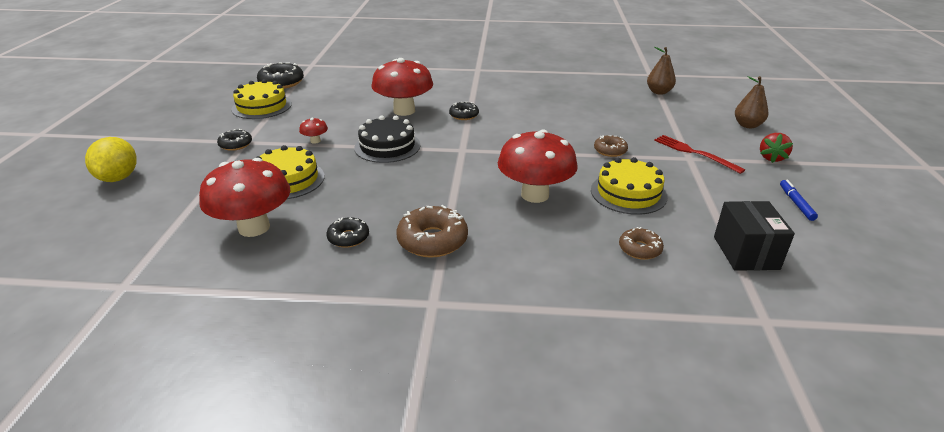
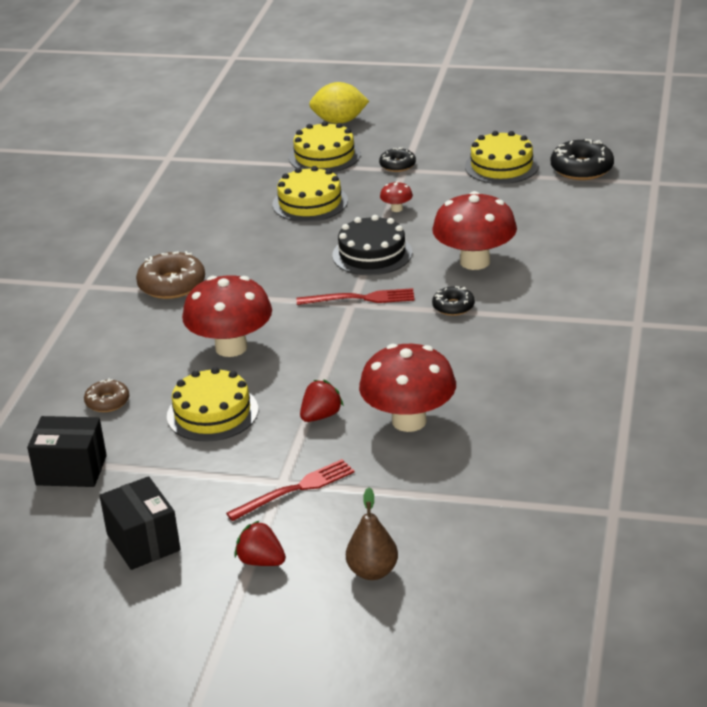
camera: 100 degrees right, 0 degrees up
(193, 180) = (324, 156): none -> yellow cake
(254, 227) = (228, 197): red mushroom -> red mushroom (409, 421)
(348, 237) = (194, 242): black donut -> none
(455, 147) = (360, 298): none -> red fork
(610, 150) = (321, 416): brown donut -> red strawberry
(659, 92) = (523, 504): brown pear -> none
(796, 203) = (143, 542): blue marker -> black box

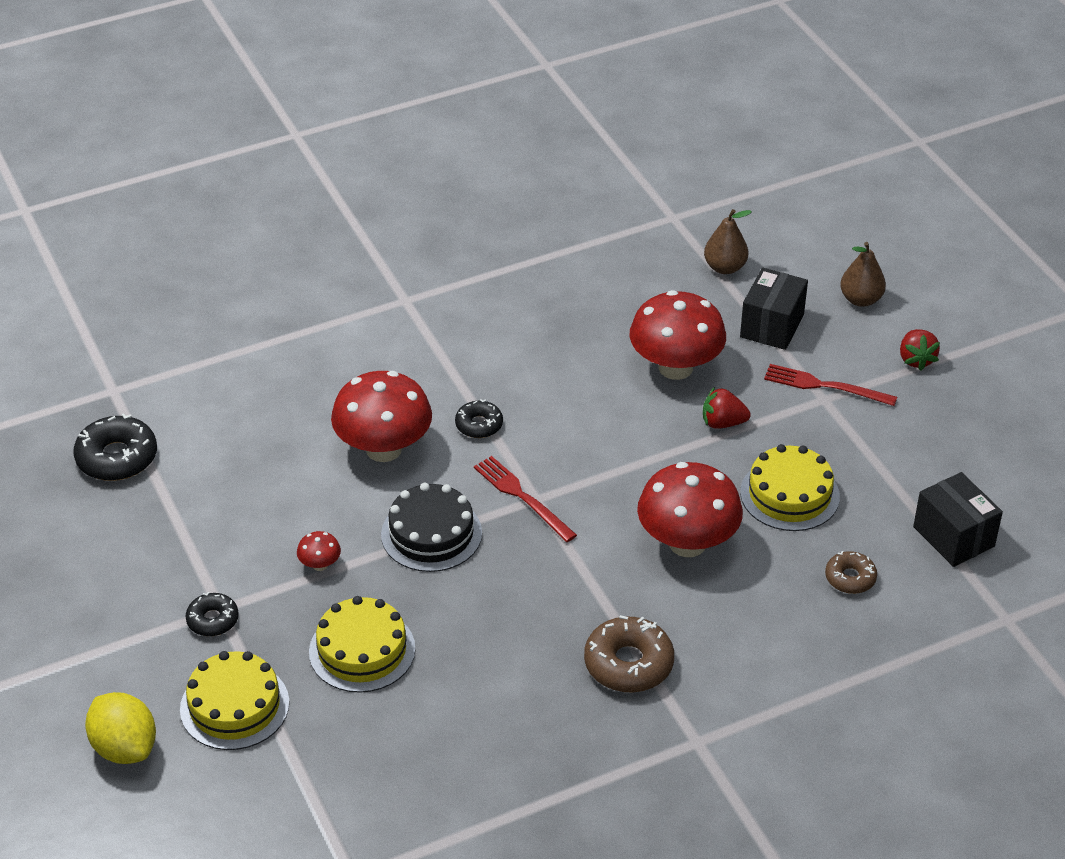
camera: 130 degrees left, 10 degrees up
(143, 542) = (972, 435): black box -> black box (772, 326)
(501, 166) = (153, 526): yellow cake -> none
(506, 509) = (725, 267): none -> brown pear

